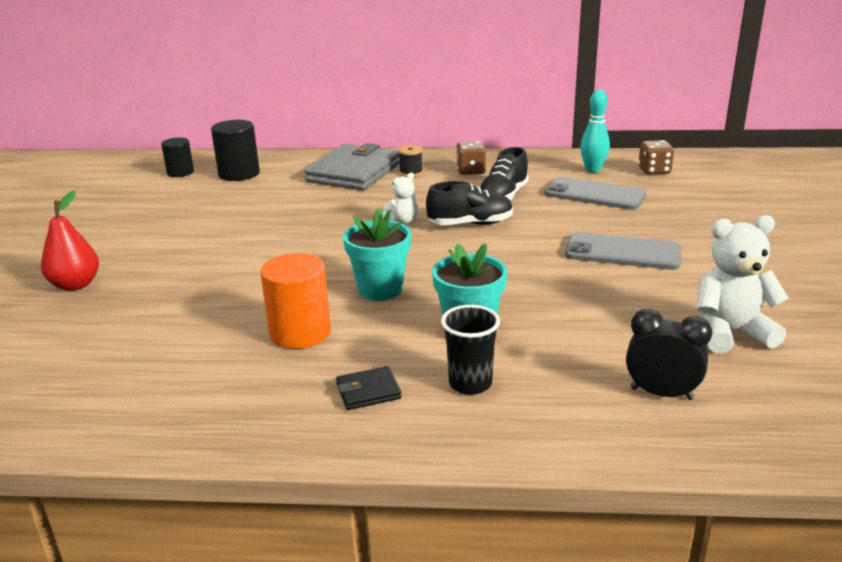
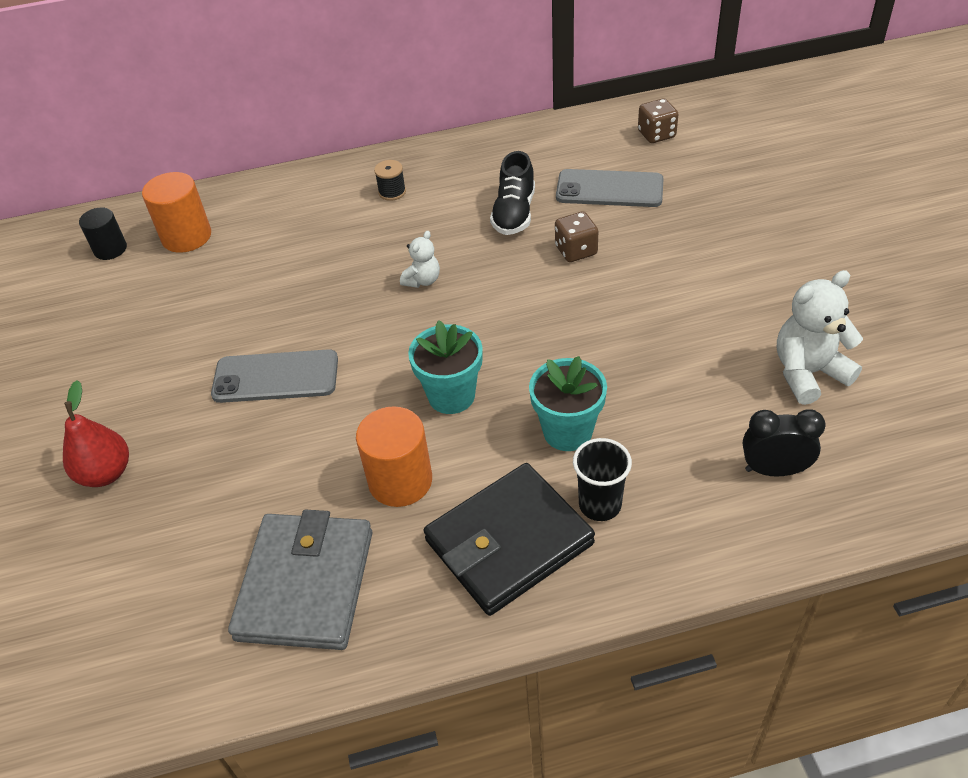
camera: 15 degrees left, 20 degrees up
(239, 174) = (186, 237): black cylinder -> orange cylinder
(354, 173) = (326, 206): grey wallet -> grey wallet (305, 584)
(368, 391) = (509, 542): black wallet -> black wallet, size x2.38
(470, 224) = (499, 268): black shoe -> none
(471, 171) = (459, 175): brown dice -> brown dice (576, 250)
(593, 170) = (592, 146): turquoise bowling pin -> none
(622, 252) = (671, 279): grey phone -> grey phone (276, 377)

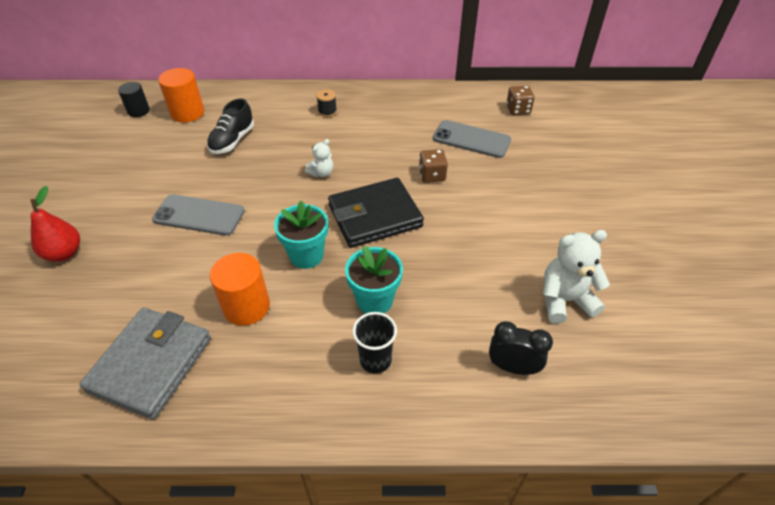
camera: 10 degrees right, 0 degrees up
(509, 542) = (300, 371): black wallet -> black wallet (375, 216)
(514, 213) = (400, 142): black shoe -> black shoe (232, 141)

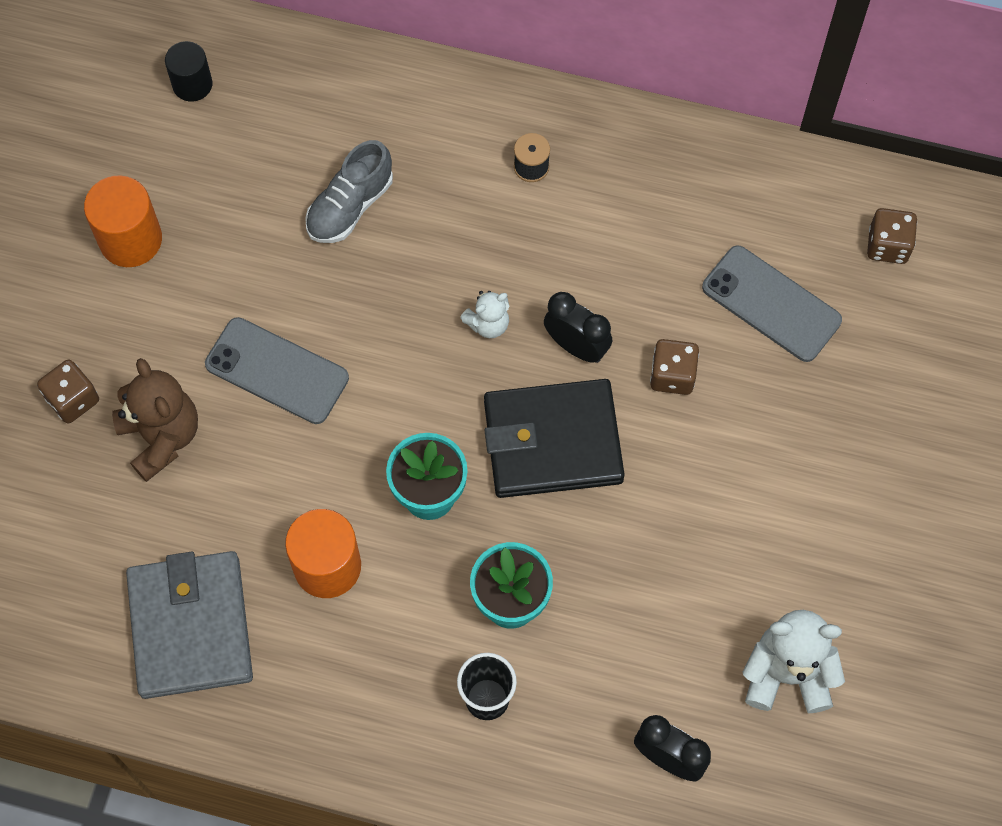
camera: 15 degrees right, 20 degrees up
(64, 253) = (73, 399): red pear -> brown dice
(125, 260) = (161, 437): none -> brown teddy bear
(151, 364) = (190, 627): grey wallet -> grey wallet turned 45 degrees counterclockwise
(187, 113) = (279, 111): orange cylinder -> orange cylinder (130, 239)
(232, 141) = (350, 206): black shoe -> grey shoe
(374, 173) = (576, 346): none -> black clock

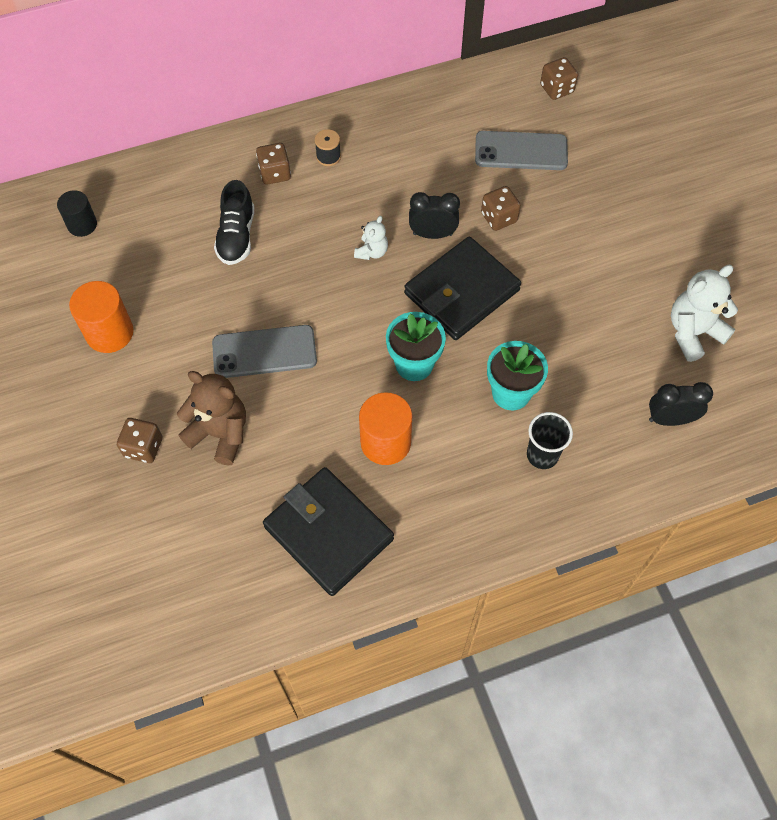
camera: 35 degrees left, 5 degrees down
(190, 627) = (328, 533): grey wallet -> black wallet
(350, 206) = (237, 236): grey shoe -> black shoe
(452, 150) = (275, 173): none -> brown dice

